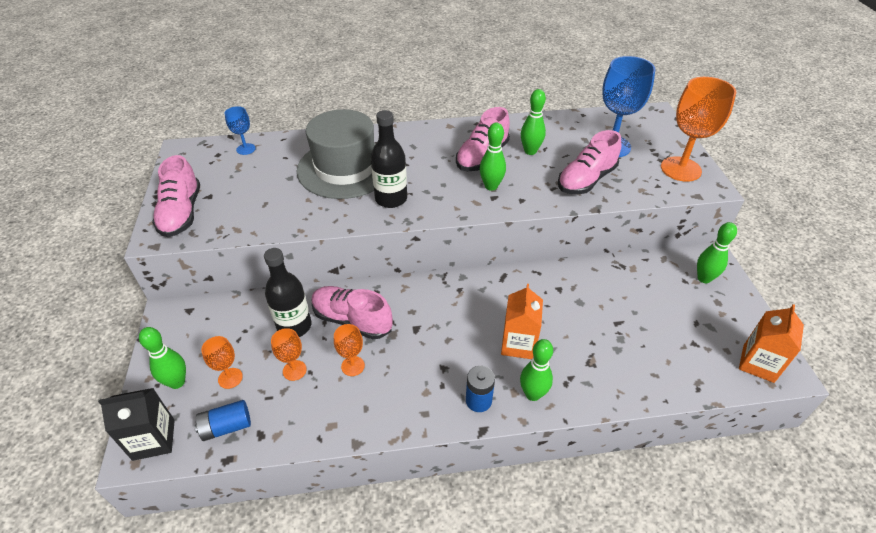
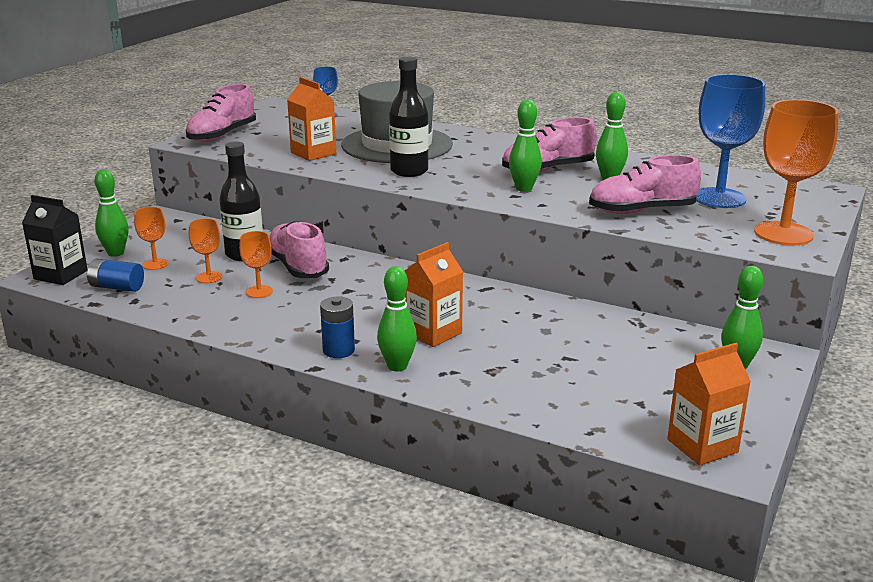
camera: 35 degrees right, 20 degrees down
(291, 206) = (313, 153): none -> orange carton

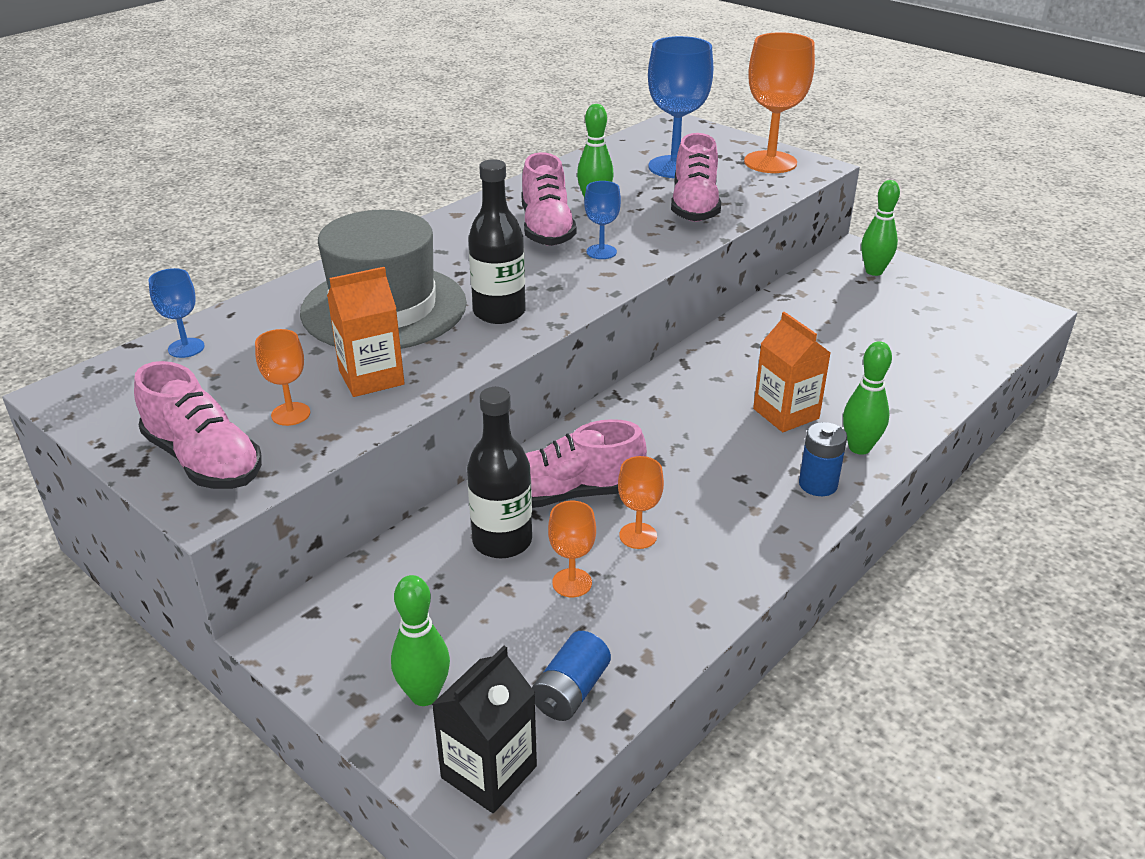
camera: 75 degrees left, 10 degrees up
(155, 264) = (496, 643): orange goblet -> orange goblet (290, 414)
(524, 188) = (601, 252): green bowling pin -> blue goblet
(702, 446) = (1003, 317): orange carton -> none

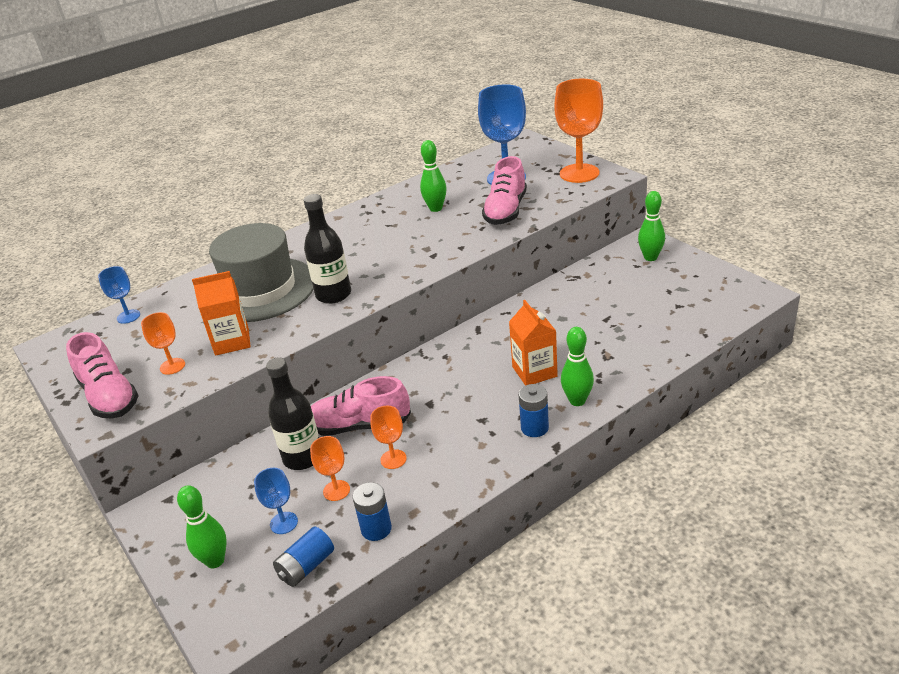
camera: 15 degrees right, 0 degrees up
(489, 772) = (235, 616): black carton -> none
(547, 229) = (393, 229): pink shoe -> none
(601, 252) = (423, 248): blue goblet -> blue goblet (284, 523)
(653, 631) = (376, 529): none -> blue battery

